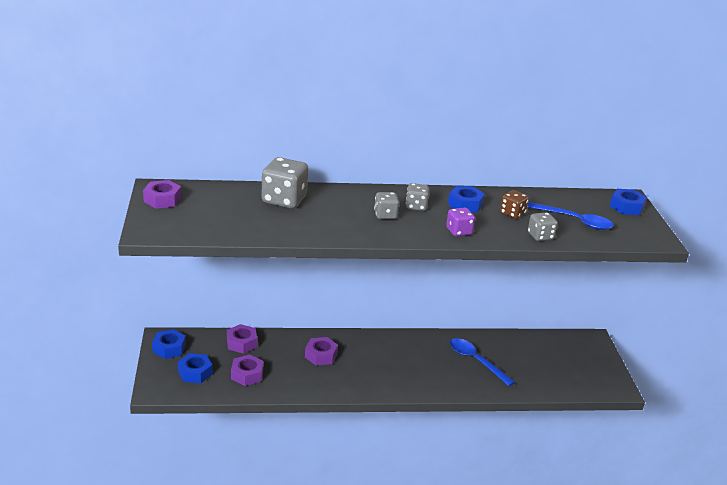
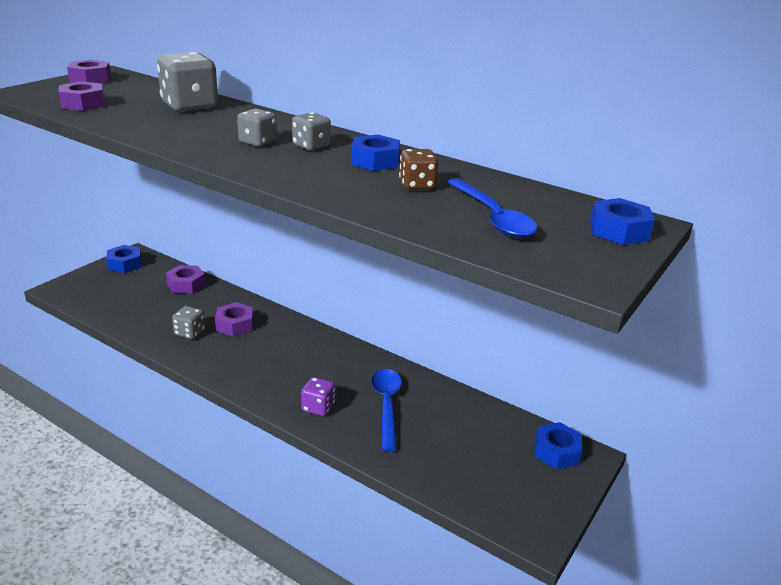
camera: 40 degrees right, 0 degrees up
(195, 373) = (110, 290): blue nut -> blue nut (556, 452)
(247, 374) = (145, 310): purple nut -> purple nut (83, 104)
(459, 231) = (305, 178): purple dice -> purple dice (318, 407)
(540, 236) = (402, 214): grey dice -> grey dice (190, 333)

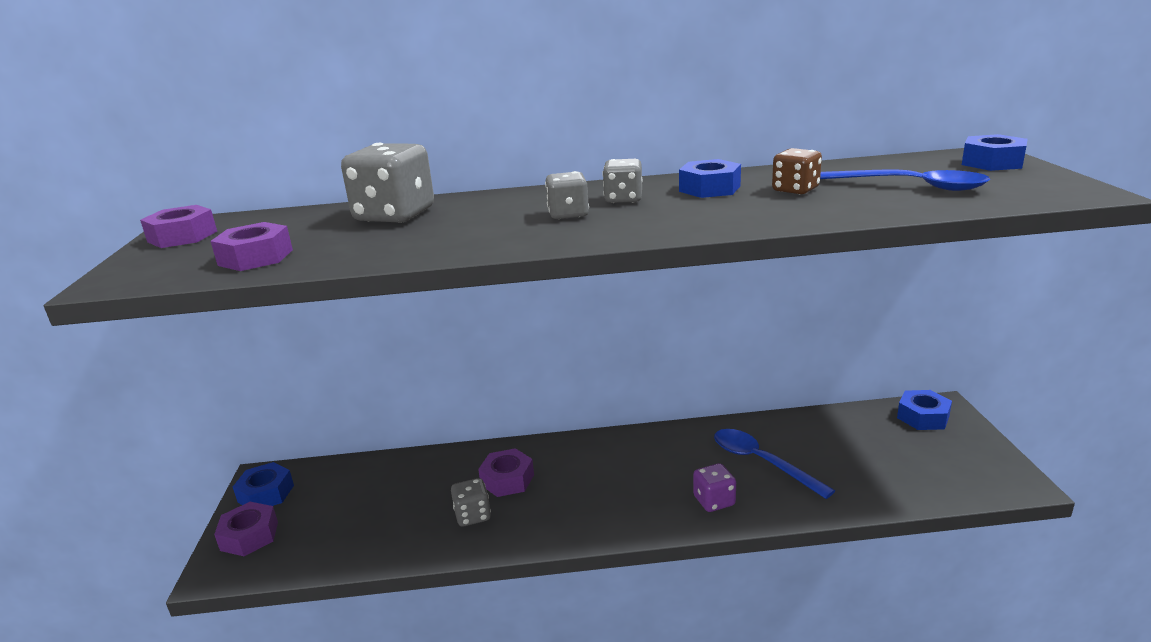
camera: 35 degrees left, 5 degrees down
(186, 285) = (383, 473): purple nut -> purple nut (249, 536)

